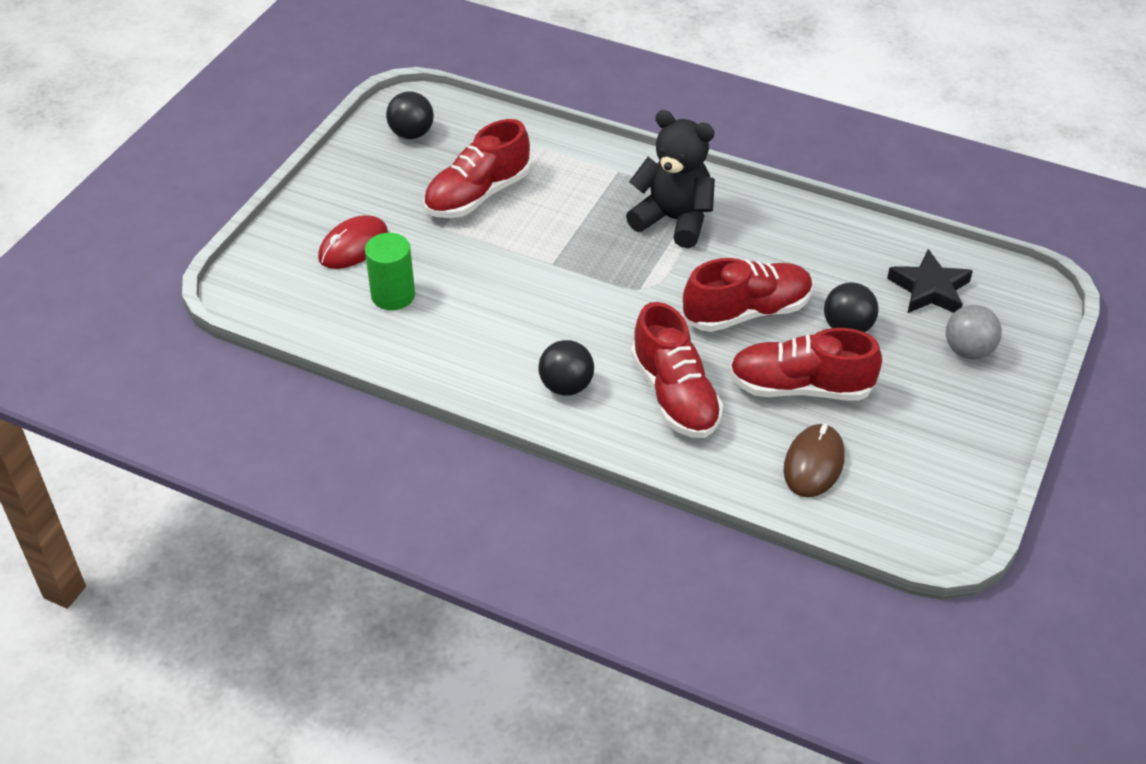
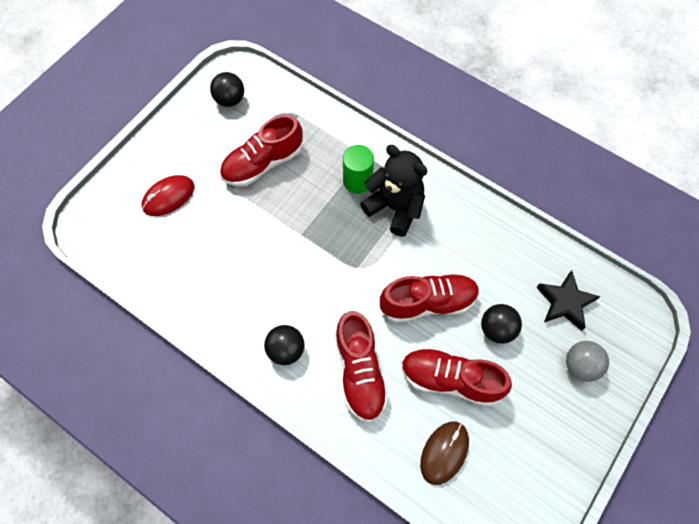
camera: 10 degrees right, 20 degrees up
(393, 295) = (185, 246): green cylinder -> green cylinder (357, 181)

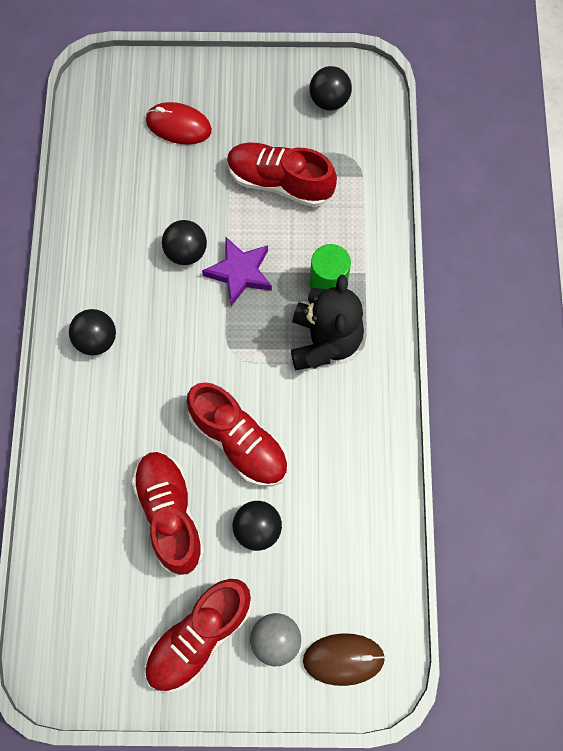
camera: 55 degrees right, 5 degrees up
(266, 250) = (186, 252): none -> black ball
(308, 227) = (239, 273): none -> purple star
(360, 371) = (120, 422): red shoe -> red shoe (199, 636)
(444, 452) = (91, 553): brown mouse -> brown mouse (343, 659)
(565, 302) = (339, 584): black star -> none

